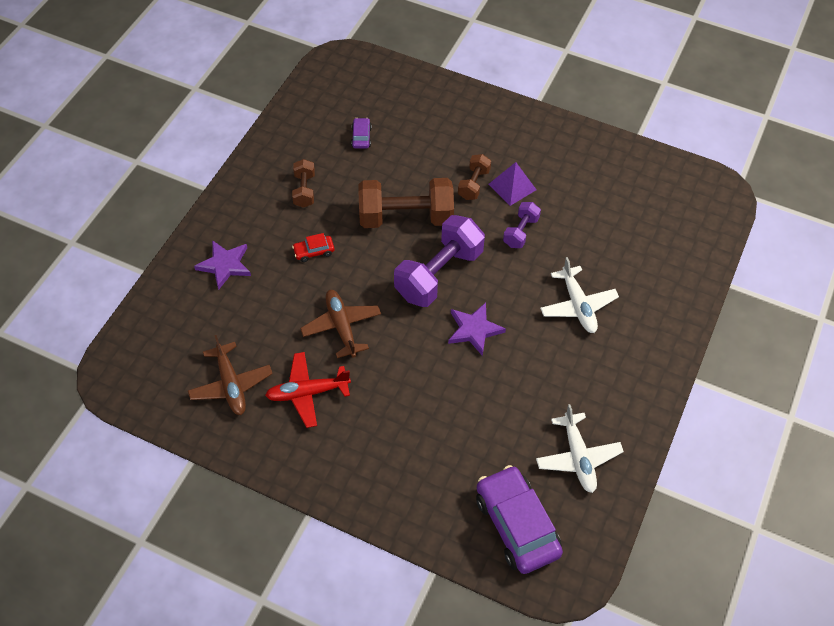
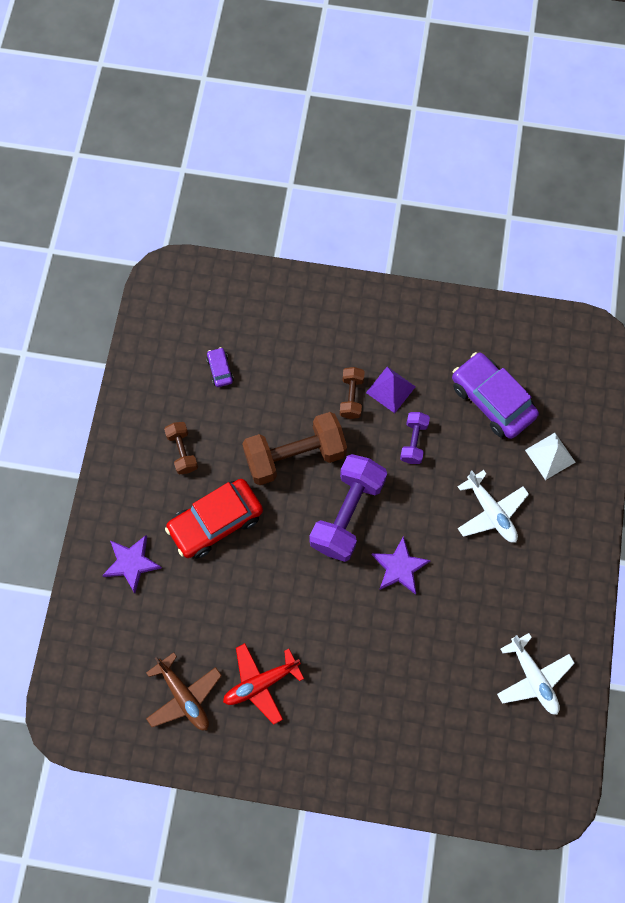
camera: 15 degrees left, 15 degrees up
(314, 251) = (215, 522): red car -> red car, size x2.25
(341, 327) = (270, 600): brown plane -> none
(516, 525) = (496, 764): purple car -> purple car (492, 400)
(649, 273) = (550, 456): none -> white pyramid

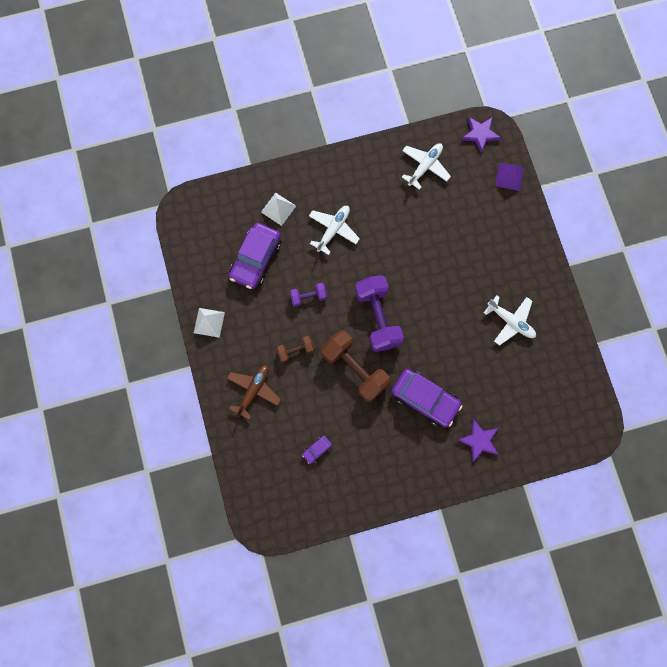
camera: 115 degrees left, 5 degrees up
(182, 451) = (388, 446): brown dumbbell -> none
(184, 696) = (543, 364): brown plane -> brown plane (253, 390)
(215, 522) = (425, 399): red car -> purple car
(261, 683) = (511, 321): red plane -> white plane
(347, 513) = (378, 317): purple dumbbell -> purple dumbbell turned 75 degrees clockwise
(390, 389) = (278, 327): purple pyramid -> purple pyramid (509, 176)
(399, 567) = (397, 270): purple star -> purple star (480, 134)
(433, 314) = (209, 322): none -> white pyramid

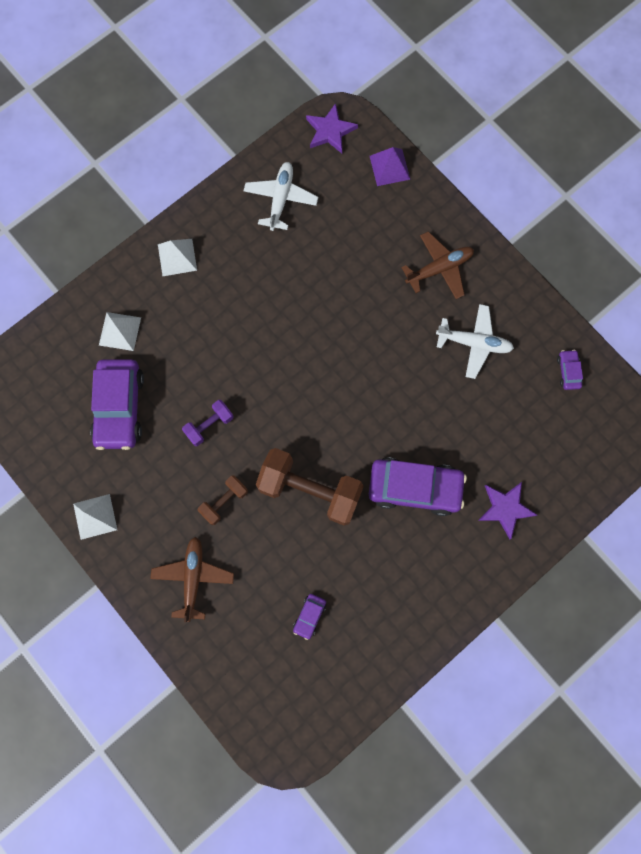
camera: 25 degrees left, 0 degrees up
(333, 230) = (202, 327): white plane -> none
(338, 176) = (177, 257): none -> white pyramid
(378, 317) = (309, 412): purple dumbbell -> none
(511, 261) = (439, 268): none -> brown plane
(566, 369) = (568, 371): none -> purple car

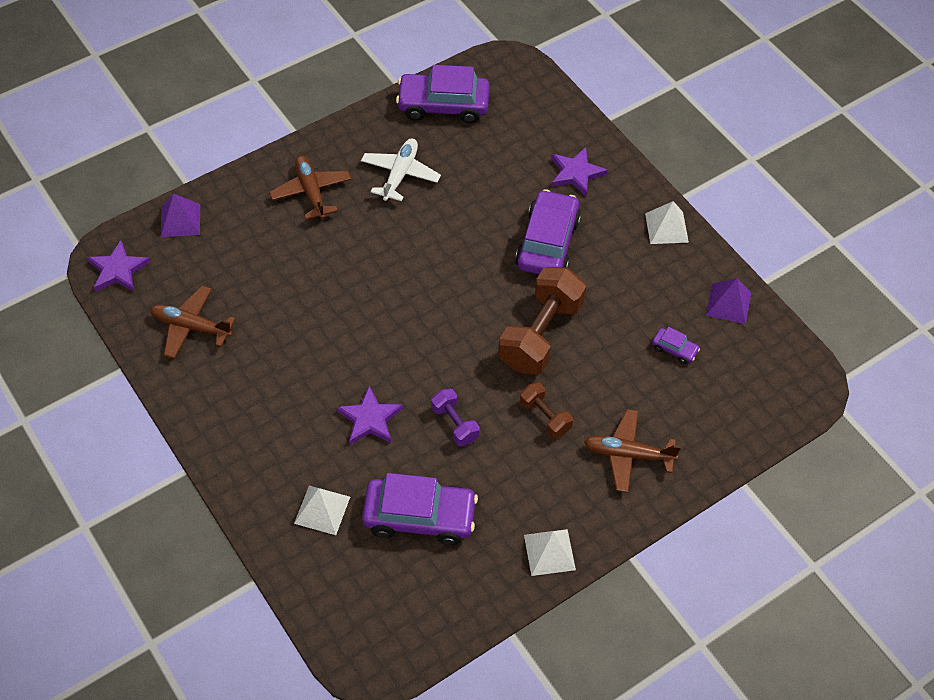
camera: 85 degrees left, 20 degrees down
(177, 257) = (239, 440): white pyramid -> white pyramid (666, 227)
(207, 355) = (370, 419): none -> purple star
(280, 199) = (191, 327): white plane -> brown plane
(369, 668) = (728, 303): none -> purple pyramid
(568, 371) = (443, 105): purple car -> purple car, size x2.25

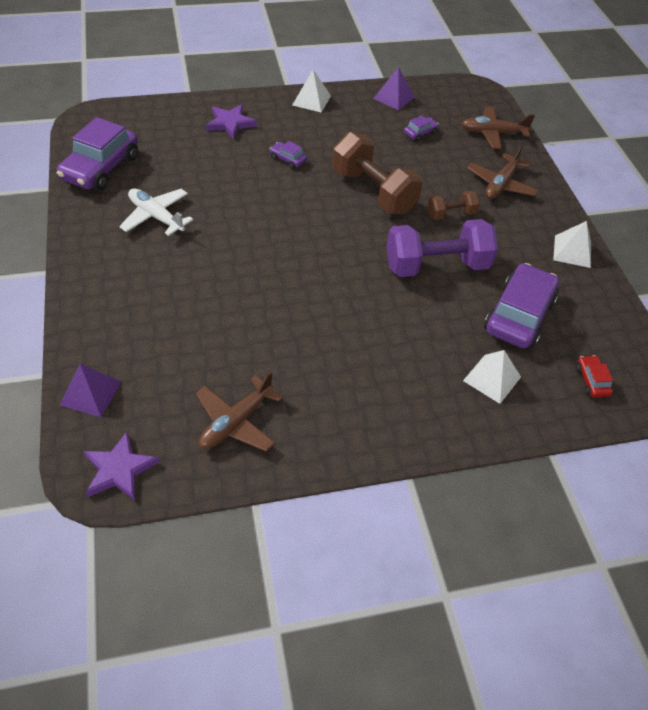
camera: 70 degrees left, 5 degrees down
(311, 192) = (131, 280): brown plane -> brown plane (492, 133)
(359, 602) = (591, 380): none -> red car
(370, 419) = (409, 317): purple star -> none
(455, 424) = (436, 266): purple dumbbell -> purple dumbbell, size x1.98
(547, 243) = (288, 159): purple car -> purple car, size x0.44

